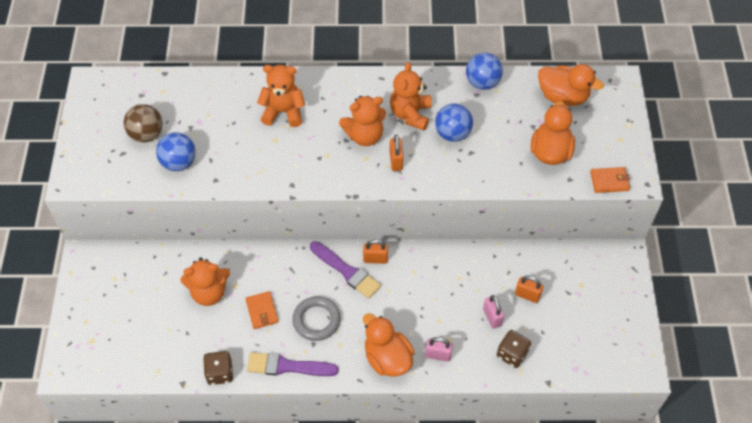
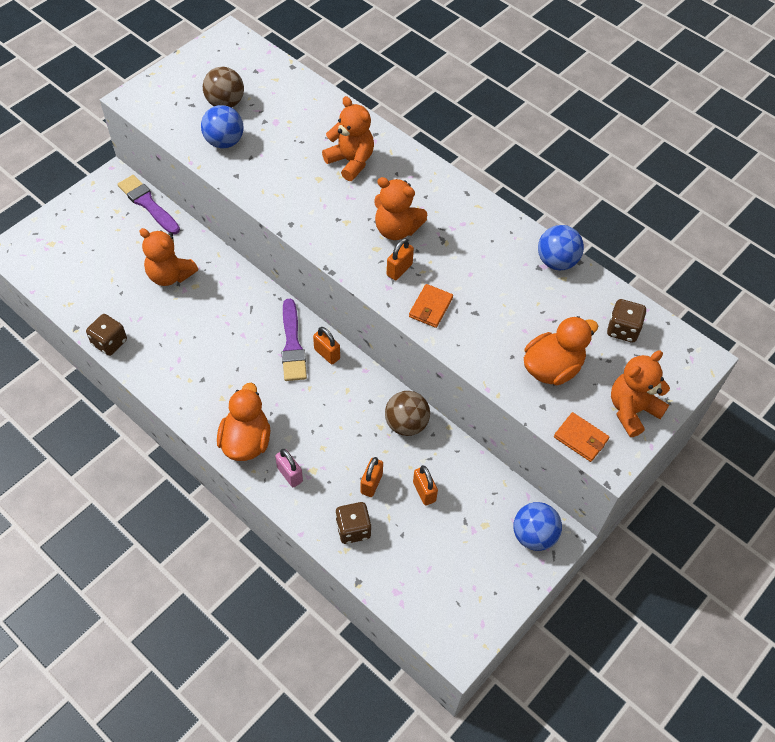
camera: 40 degrees right, 0 degrees up
(262, 311) = (192, 321): orange wallet -> orange wallet (430, 307)
(287, 366) = (163, 380): purple brush -> purple brush (148, 204)
(316, 320) = (225, 363): grey ring -> none
(410, 114) = (457, 241): orange teddy bear -> orange teddy bear (632, 410)
(452, 133) = (477, 284): blue ball -> blue ball (533, 535)
(472, 262) = (406, 424): none -> brown ball
(492, 317) = (371, 483): pink padlock -> orange padlock
(563, 96) = (622, 329): orange duck -> brown dice

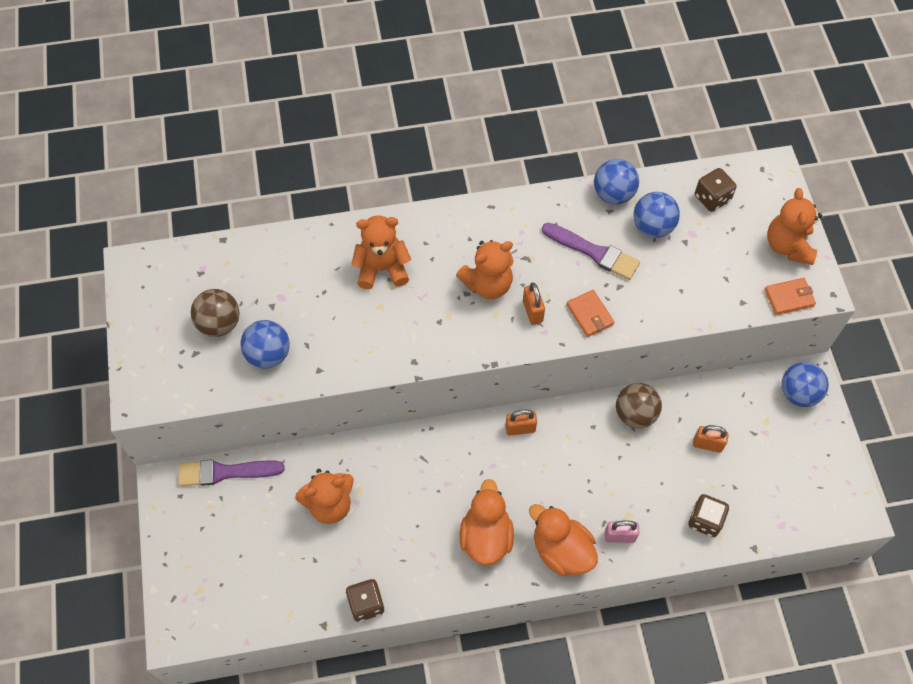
camera: 50 degrees left, 5 degrees up
(292, 345) = (489, 450): purple brush -> purple brush (594, 252)
(371, 483) = (672, 478): orange padlock -> none
(552, 304) = (652, 227): none -> blue ball
(552, 368) = (712, 271): orange duck -> orange duck (486, 536)

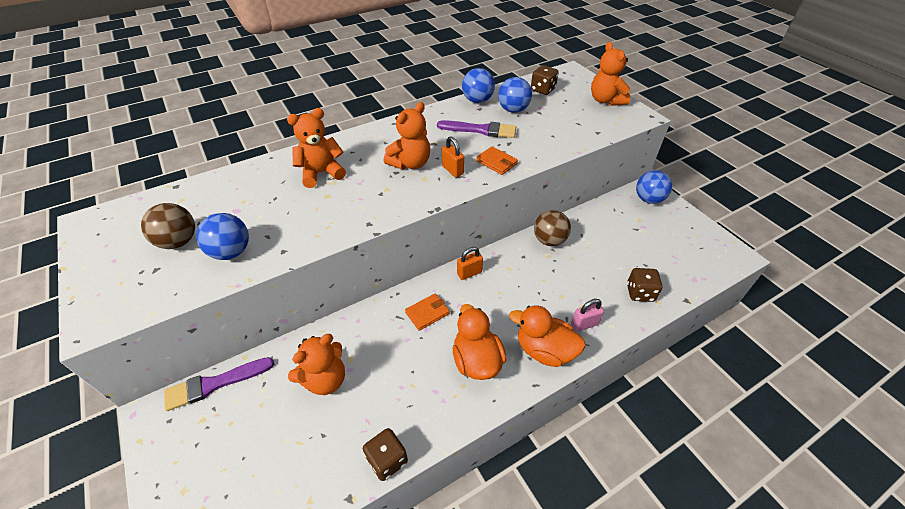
camera: 20 degrees left, 15 degrees down
(707, 444) = (610, 244): orange padlock -> none
(789, 298) = (625, 123): orange wallet -> orange wallet (427, 313)

